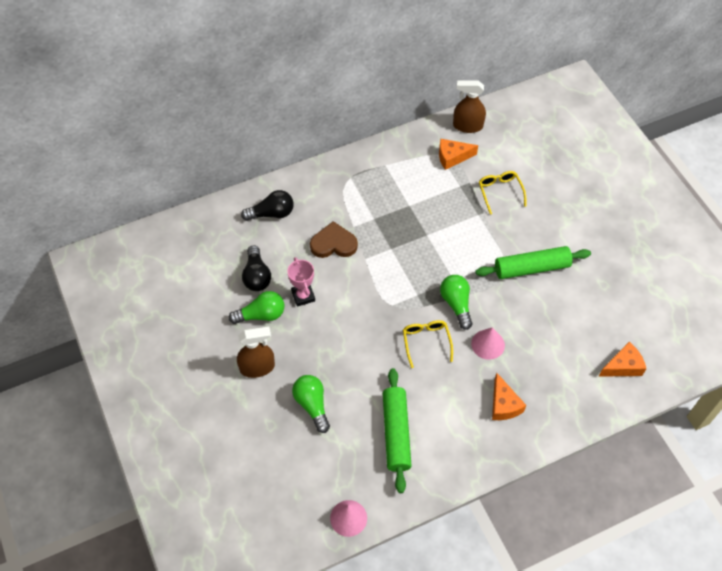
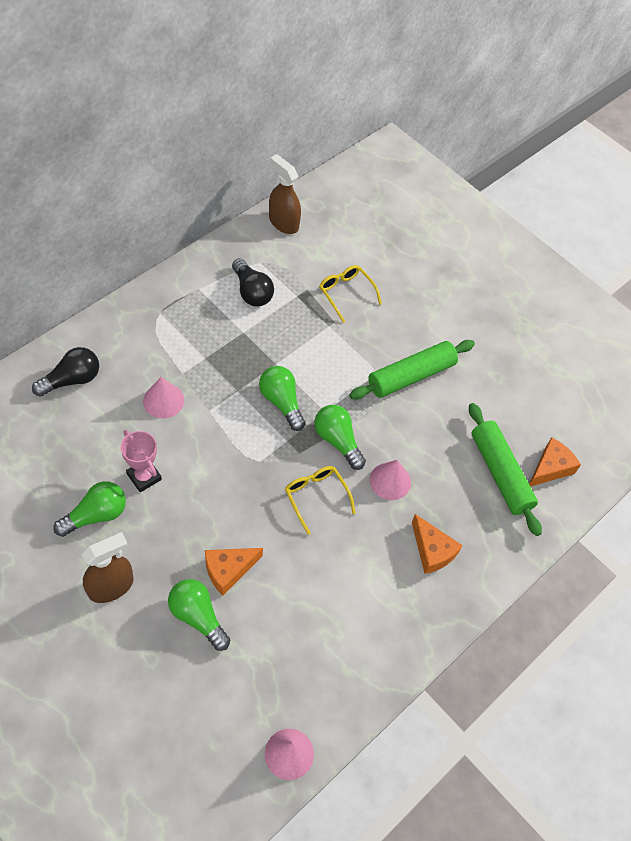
camera: 25 degrees left, 0 degrees up
(257, 276) = (75, 465): black light bulb -> black light bulb (252, 292)
(333, 244) = (163, 400): brown heart -> pink cone
(396, 433) = (315, 623): green rolling pin -> green rolling pin (500, 473)
(422, 265) = (281, 402): none -> green light bulb
(452, 157) = (277, 263): orange cheese -> orange cheese (228, 570)
(467, 126) = (283, 222): brown spray bottle -> brown spray bottle turned 60 degrees clockwise

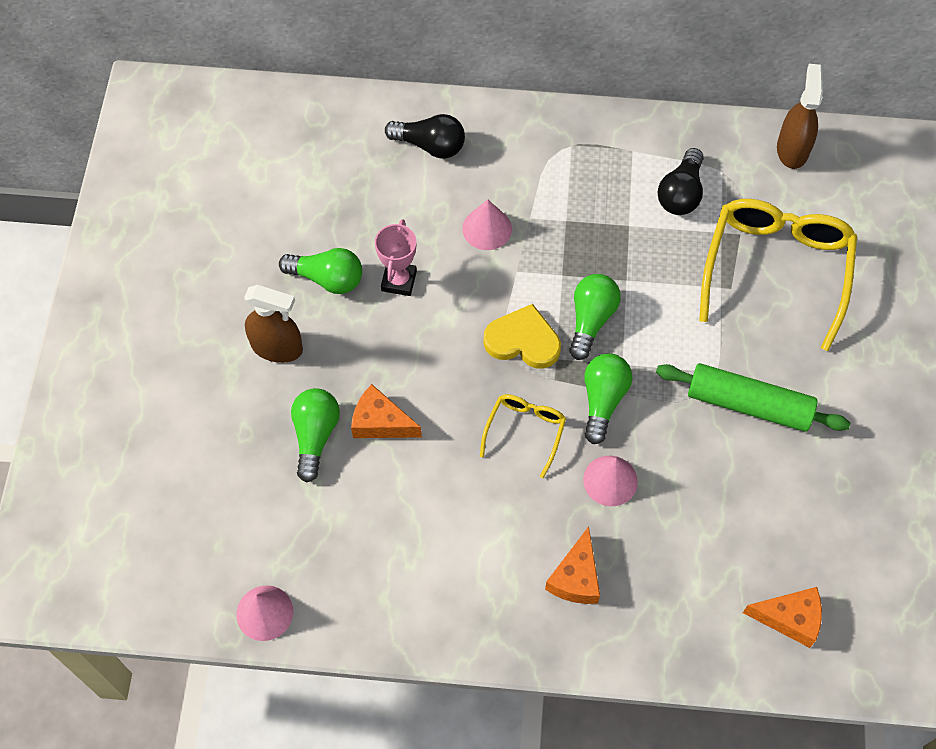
camera: 55 degrees right, 5 degrees up
(257, 447) = (523, 341): none -> yellow heart
(346, 294) = (776, 270): yellow glasses -> yellow glasses, size x2.01
(500, 473) = (729, 574): green rolling pin -> none

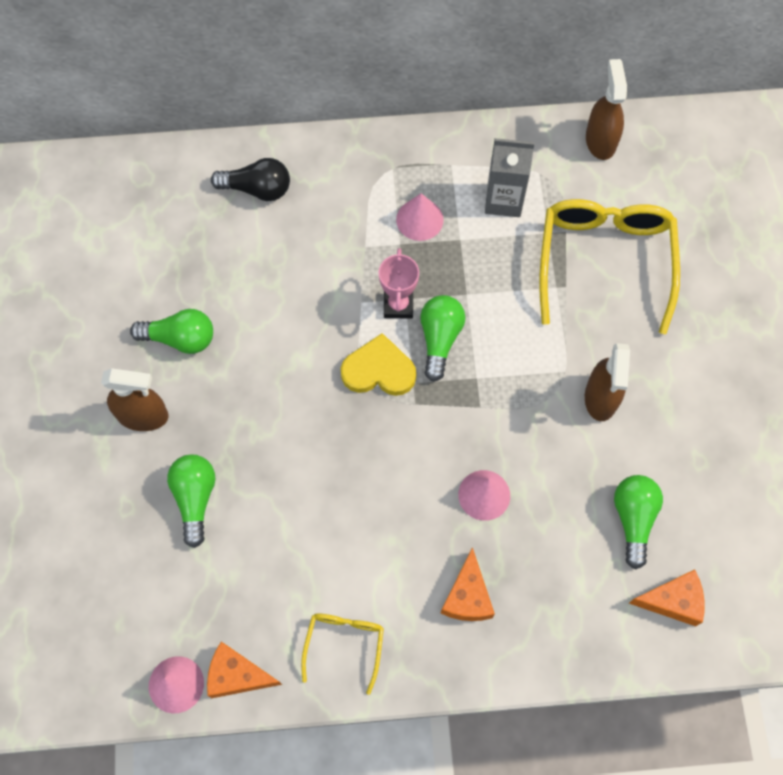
camera: 10 degrees left, 5 degrees up
(380, 422) = (256, 474): orange cheese -> orange cheese (237, 675)
(399, 281) = (250, 329): pink trophy -> pink trophy (398, 305)
(487, 228) = (326, 264): pink cone -> pink cone (419, 219)
(525, 432) = (395, 460): yellow glasses -> yellow glasses (344, 645)
(603, 400) = (464, 417): green light bulb -> green light bulb (633, 519)
(681, 193) = (503, 200): black light bulb -> grey carton
(748, 404) = (601, 398): green rolling pin -> brown spray bottle

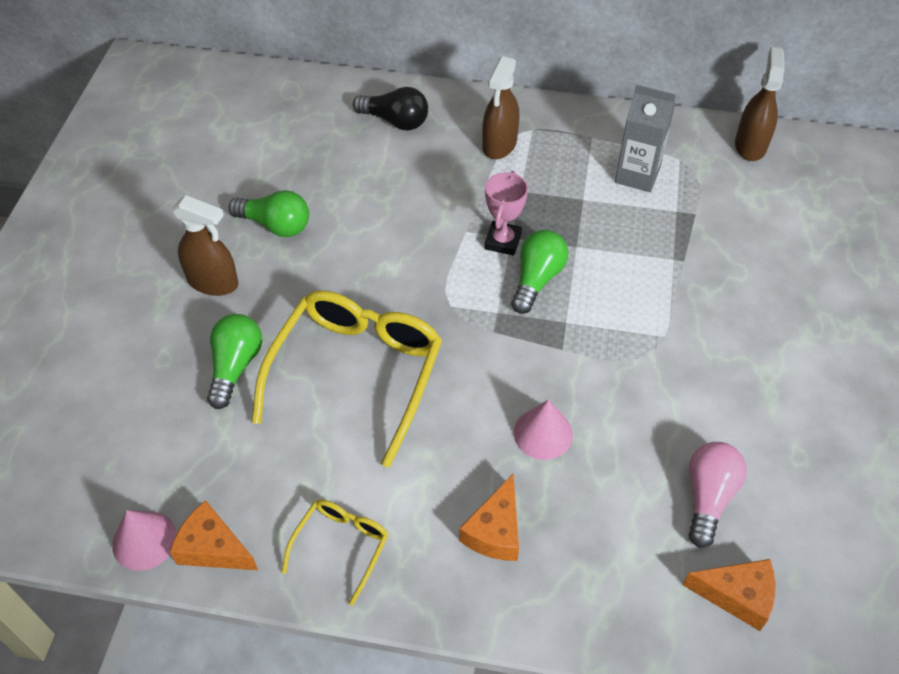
camera: 15 degrees right, 15 degrees down
(379, 370) = (465, 293): yellow heart -> none
(419, 219) = (546, 175): pink cone -> none
(601, 398) = (698, 369): brown spray bottle -> brown spray bottle (499, 144)
(604, 262) = (731, 248): yellow glasses -> yellow glasses (356, 374)
(633, 519) = (708, 497): green light bulb -> pink light bulb

